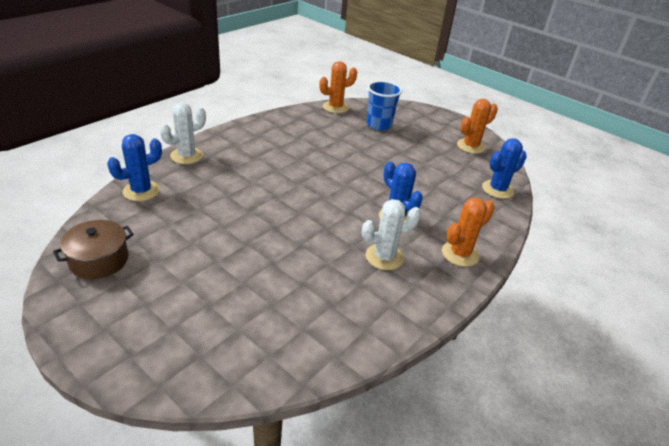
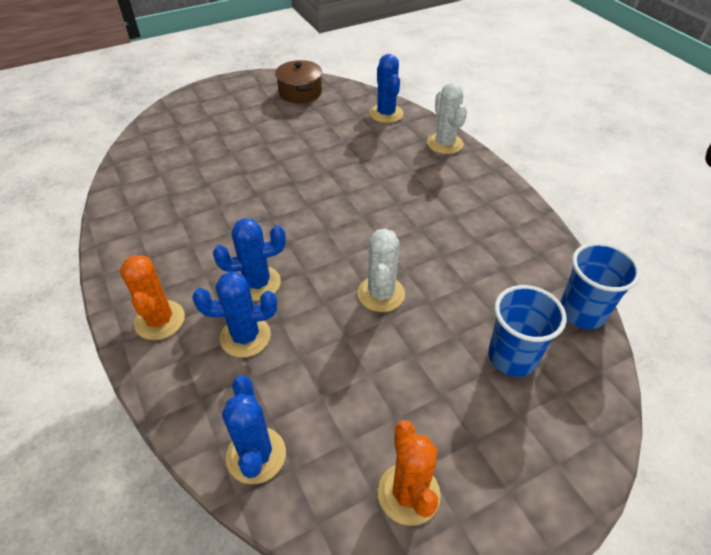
camera: 115 degrees right, 10 degrees up
(335, 107) = (581, 312): orange cactus -> blue cup
(384, 257) = (200, 249): white cactus -> white cactus (381, 294)
(439, 211) = (245, 336): none -> blue cactus

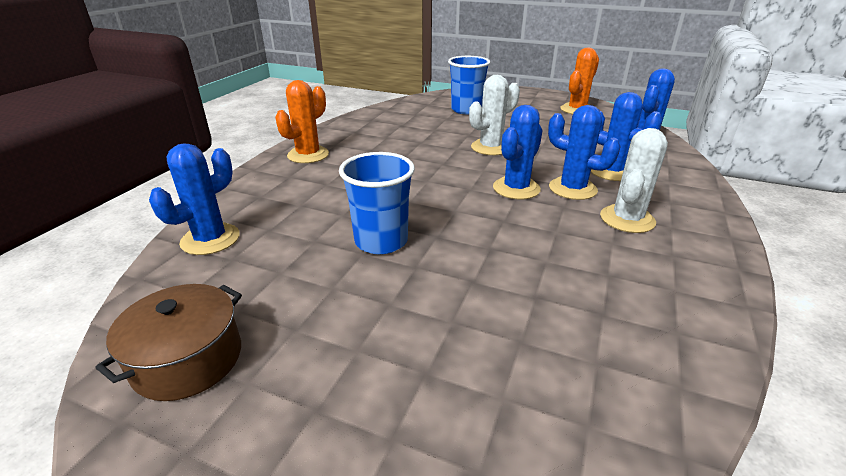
camera: 130 degrees left, 15 degrees down
(160, 320) = (681, 207): orange cactus -> orange cactus (308, 155)
(296, 253) = (516, 188): none -> blue cactus
(445, 143) = (254, 183): white cactus -> white cactus (627, 219)
(581, 312) = (405, 104): blue cup -> blue cup (381, 241)

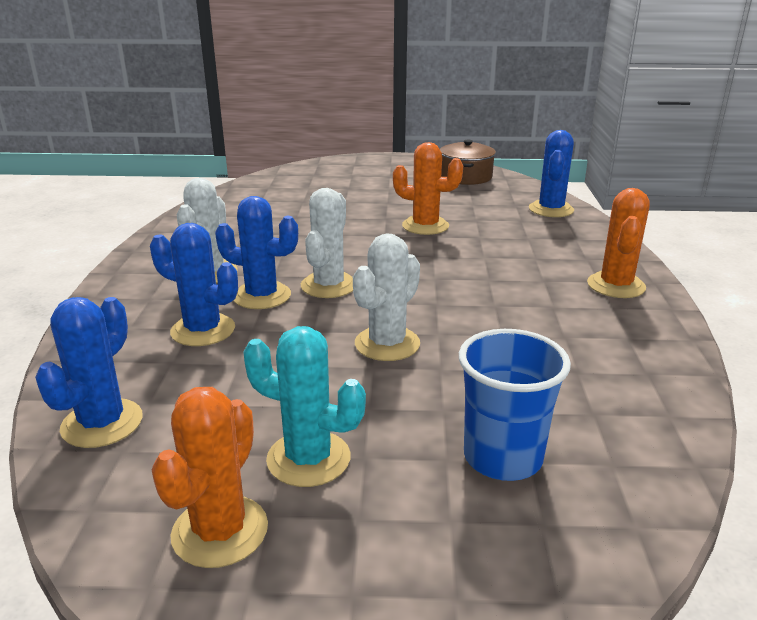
camera: 160 degrees right, 5 degrees down
(381, 241) = (425, 226): blue cup -> orange cactus
(516, 188) = (328, 285): blue cactus -> white cactus
(544, 118) = (308, 459): none -> turquoise cactus

